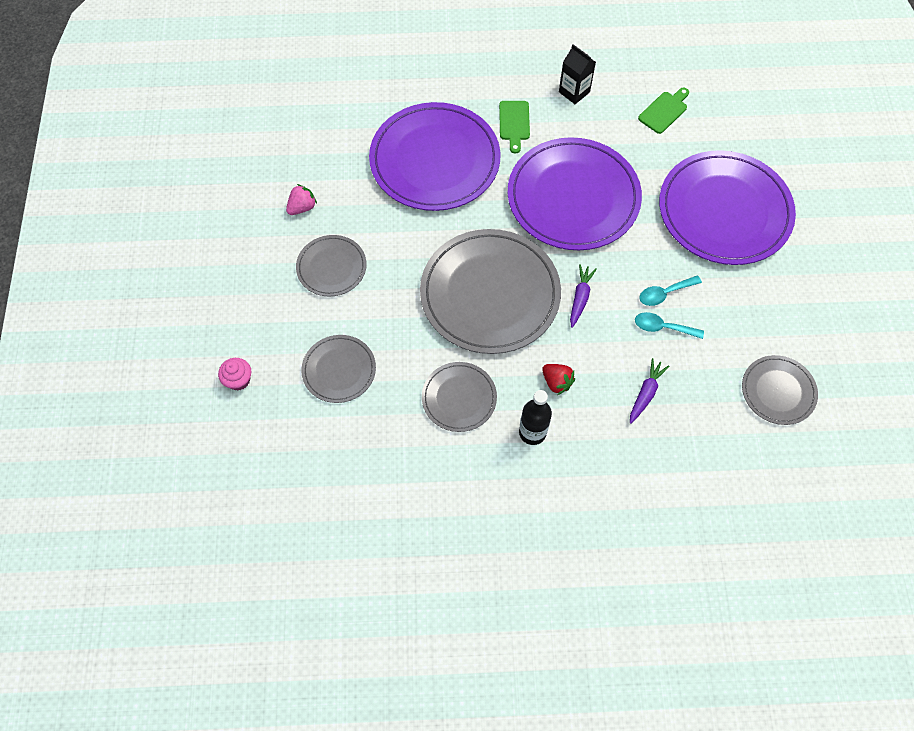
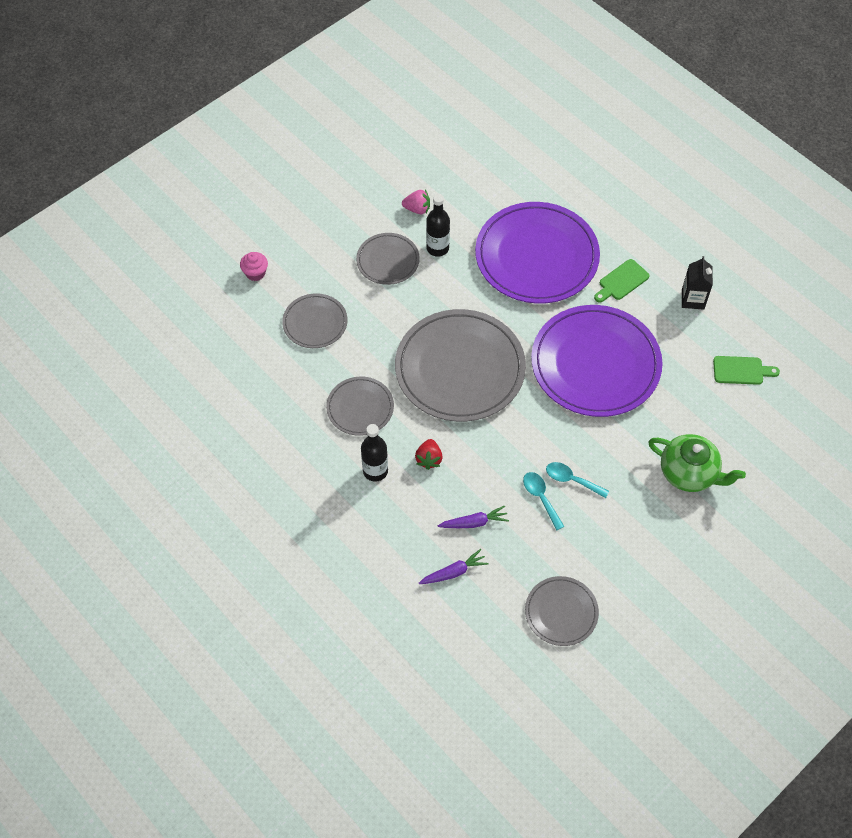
camera: 50 degrees right, 5 degrees down
(356, 222) = (437, 248): none -> black bottle
(580, 298) = (513, 427): purple carrot -> purple carrot (453, 572)
(724, 211) = (689, 473): purple plate -> green teapot

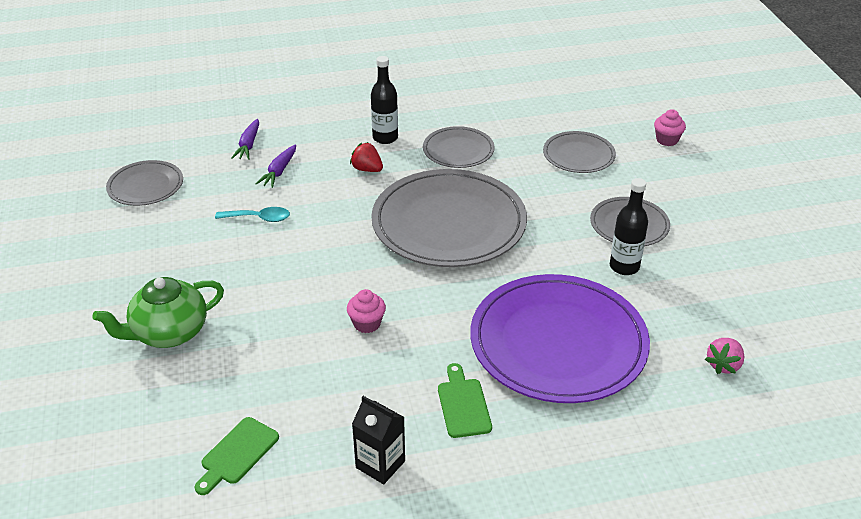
camera: 120 degrees right, 20 degrees down
(417, 209) = (695, 273): pink strawberry -> pink strawberry (723, 365)
(572, 480) = (254, 245): turquoise spoon -> none
(595, 364) = (367, 323): purple plate -> pink cupcake

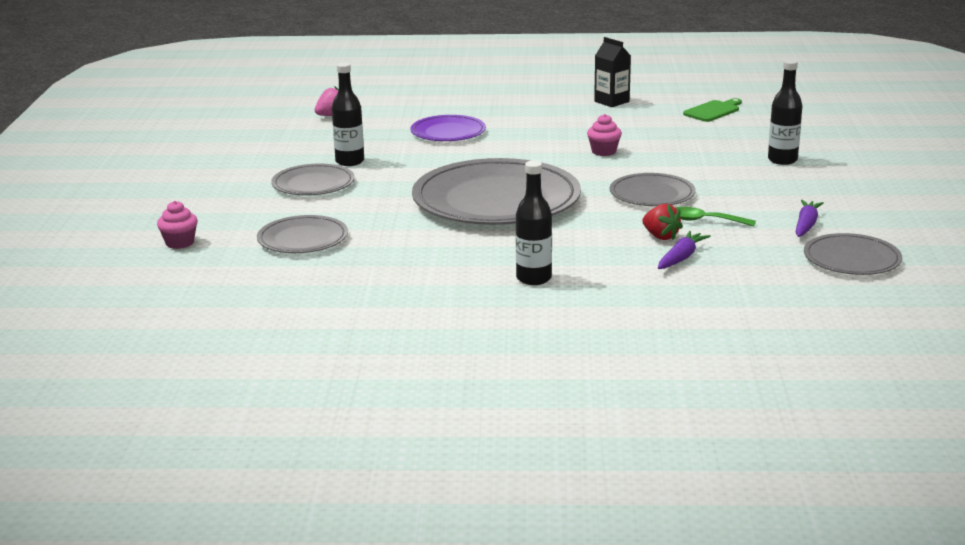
camera: 165 degrees left, 15 degrees down
(169, 333) = (782, 160): green teapot -> black bottle
(248, 145) = (724, 288): purple carrot -> purple carrot (806, 225)
(258, 218) = (705, 221): turquoise spoon -> green spoon
(367, 169) = (569, 250): red strawberry -> red strawberry (660, 236)
(458, 150) = (445, 257): grey plate -> grey plate (652, 194)
(463, 404) = (542, 115): green cutting board -> none
(558, 343) = (448, 132): purple plate -> purple plate, size x0.51

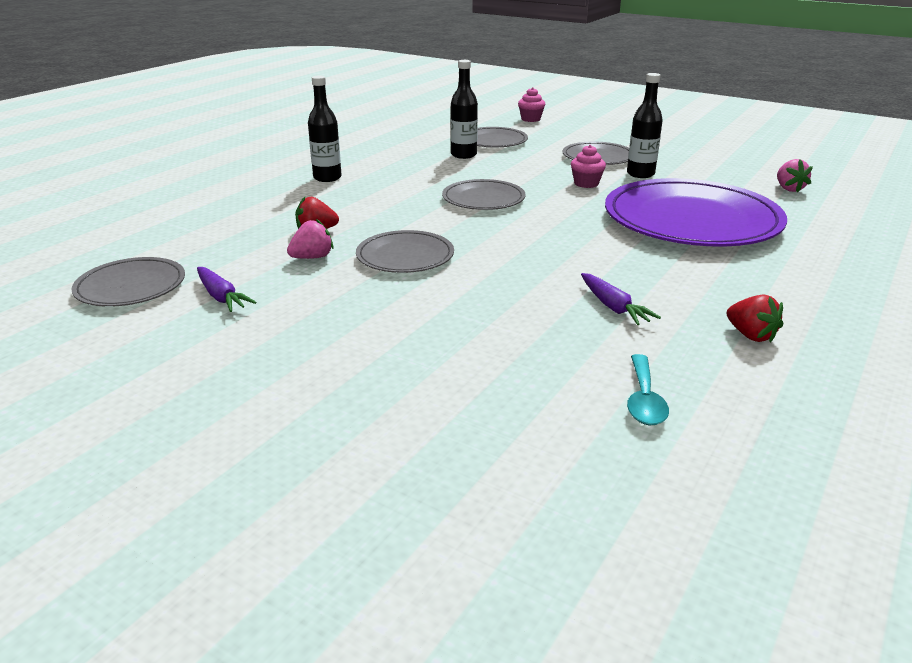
camera: 120 degrees right, 5 degrees up
(448, 132) = (691, 220): purple plate -> purple plate, size x1.96
(496, 200) = (483, 199): grey plate -> grey plate, size x0.51
(603, 151) = (551, 271): pink cupcake -> pink cupcake (586, 183)
(611, 101) = (750, 335): black carton -> red strawberry
(681, 258) = (268, 225): purple carrot -> purple carrot (613, 307)
(705, 221) = (312, 257): green spoon -> pink strawberry
(713, 111) = (644, 399): green cutting board -> turquoise spoon
(782, 160) = (390, 364): black bottle -> black bottle (463, 155)

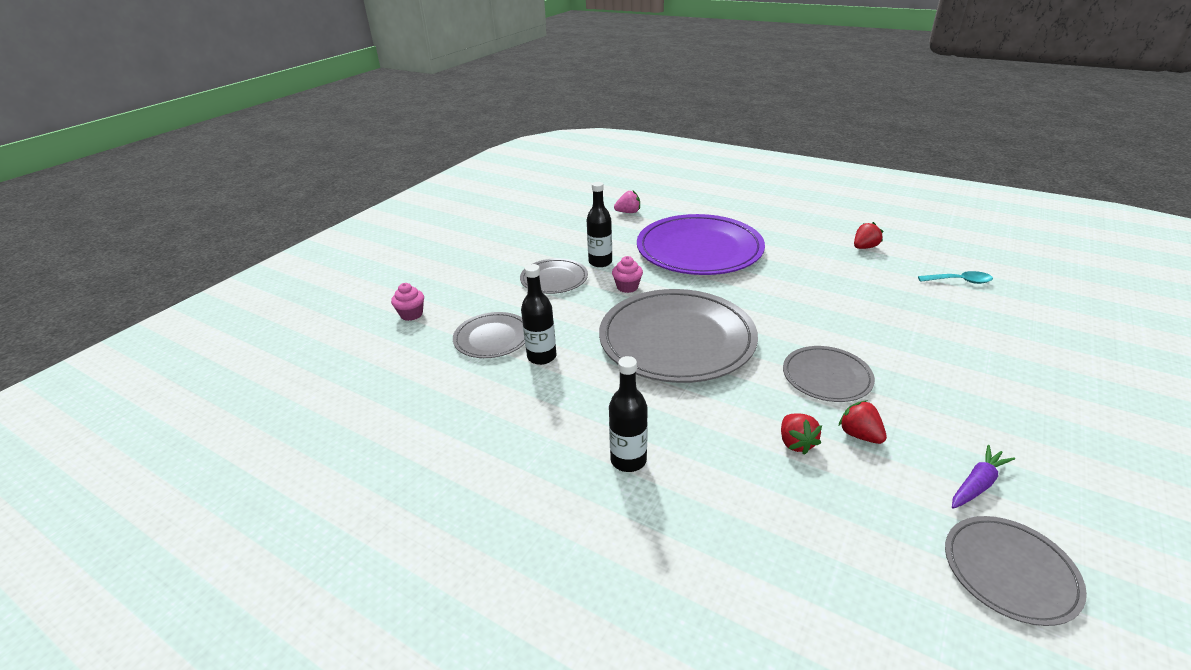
camera: 90 degrees left, 5 degrees up
(312, 257) = (859, 435): pink strawberry -> red strawberry
(483, 199) = (677, 340): grey plate -> grey plate, size x1.96
(613, 307) = (858, 285): purple carrot -> none

